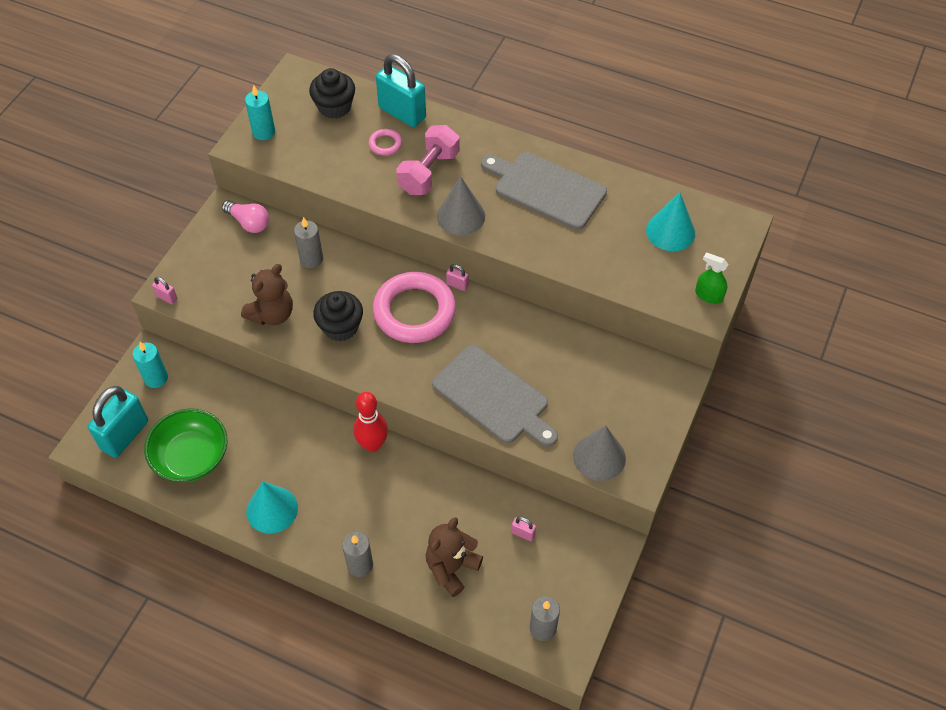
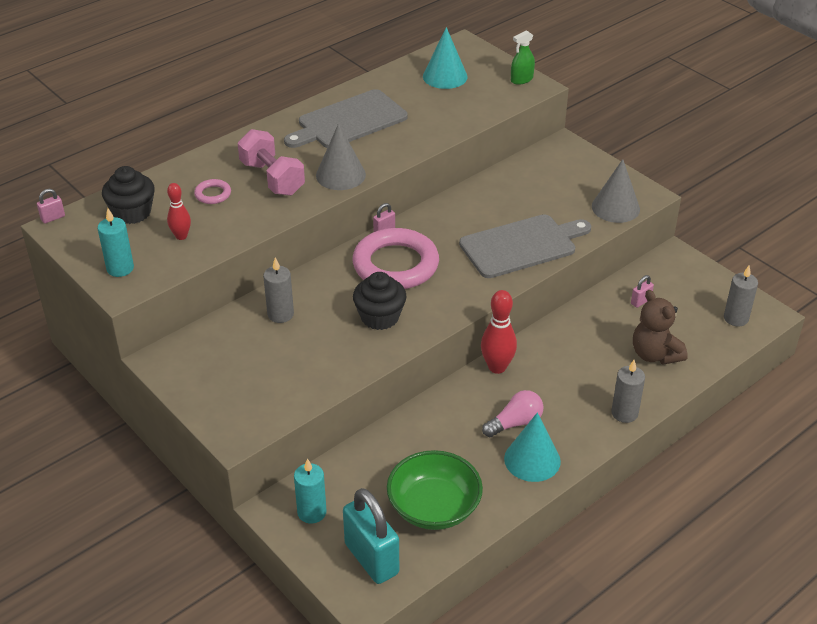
camera: 65 degrees left, 15 degrees down
(167, 297) = (247, 436): pink padlock -> pink padlock (53, 218)
(249, 223) = (195, 347): pink light bulb -> pink light bulb (515, 423)
(272, 314) = (330, 360): brown teddy bear -> none
(321, 149) = (181, 236): none -> red bowling pin
(402, 113) = (182, 173): turquoise padlock -> none

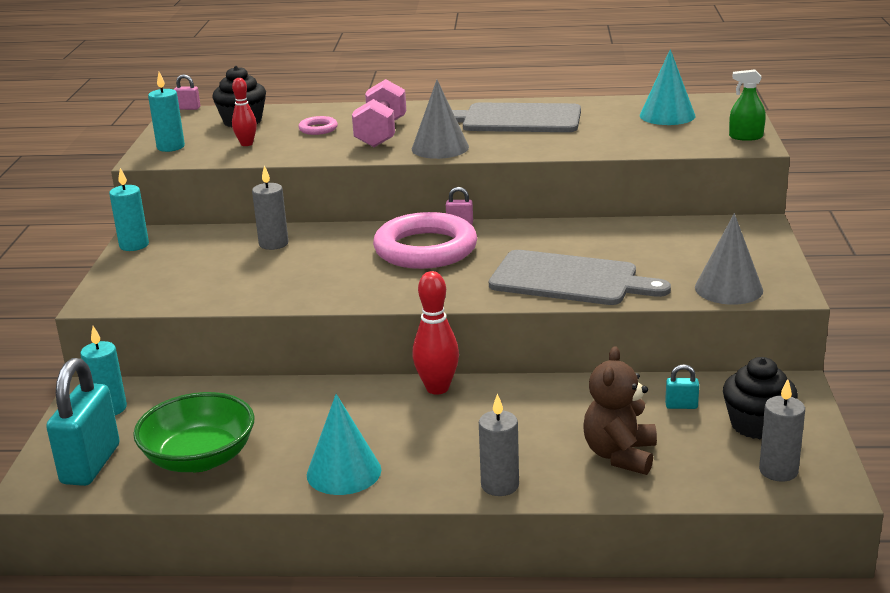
camera: 45 degrees right, 15 degrees down
(171, 372) = (134, 245): none -> turquoise candle
(380, 317) = (345, 276): black cupcake -> black cupcake (757, 425)
(515, 423) = (378, 437): pink light bulb -> none
(640, 301) = (681, 406): pink padlock -> turquoise padlock

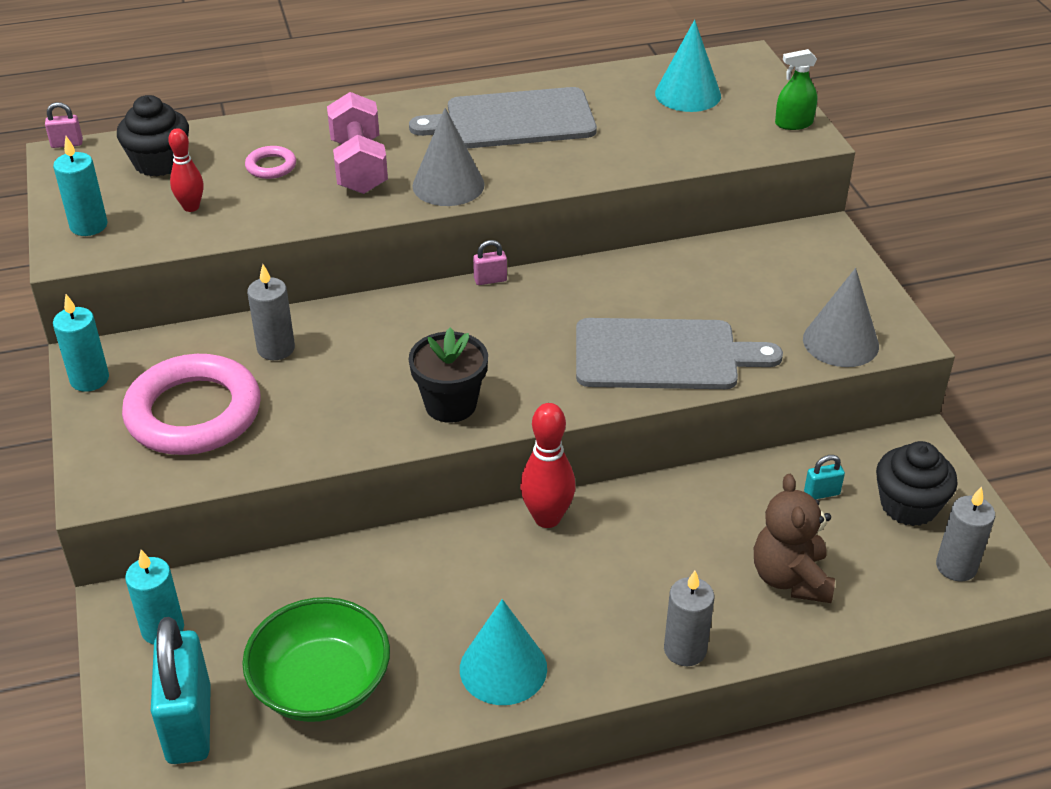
camera: 20 degrees left, 15 degrees up
(380, 288) = (450, 405): none -> black flower pot
(425, 249) = (471, 329): pink ring -> pink ring (194, 413)

